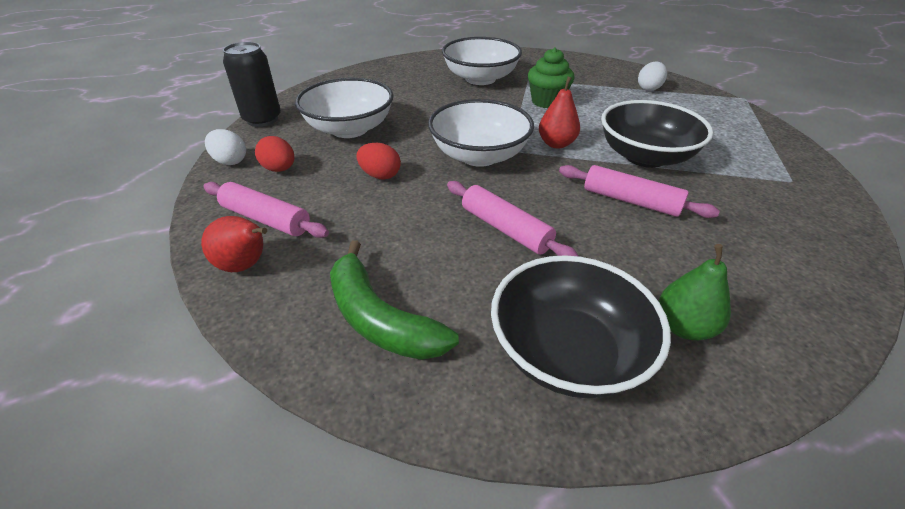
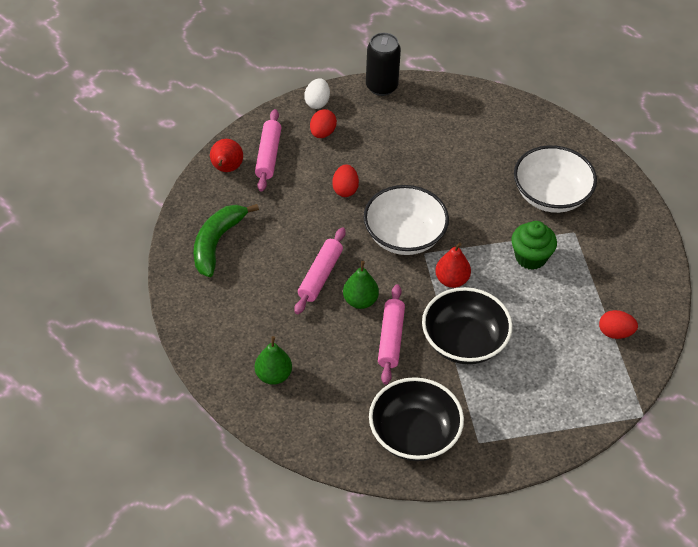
camera: 65 degrees right, 10 degrees up
(349, 129) = (398, 144): white bowl -> none
(562, 208) = (360, 301): none -> green pear
(568, 352) = (231, 327): black bowl -> black bowl (414, 435)
(649, 88) = (615, 333): white egg -> red egg

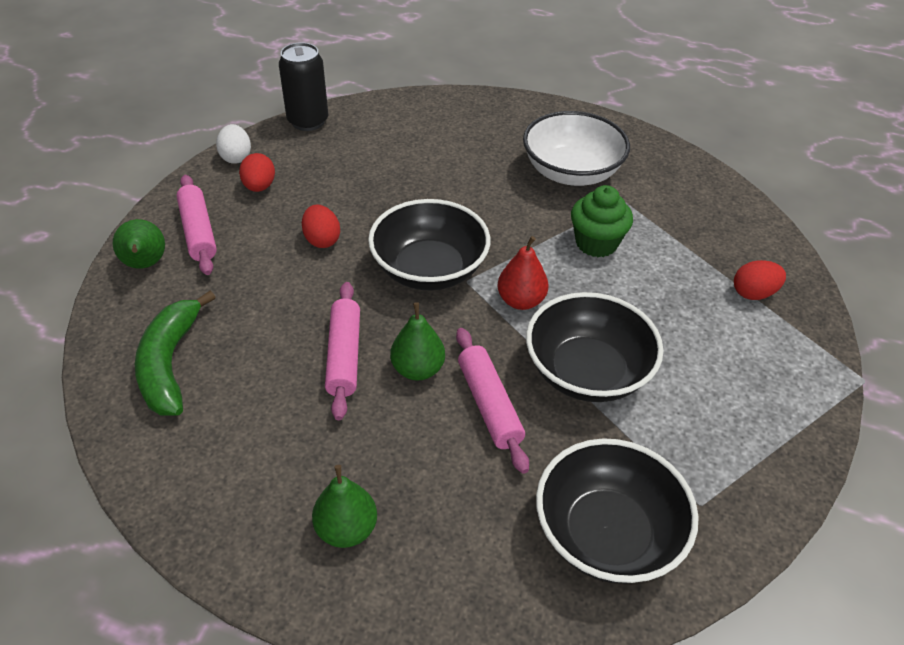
camera: 25 degrees left, 5 degrees down
(226, 169) = (145, 264): red pear -> green pear
(404, 236) = (429, 269): white bowl -> black bowl

